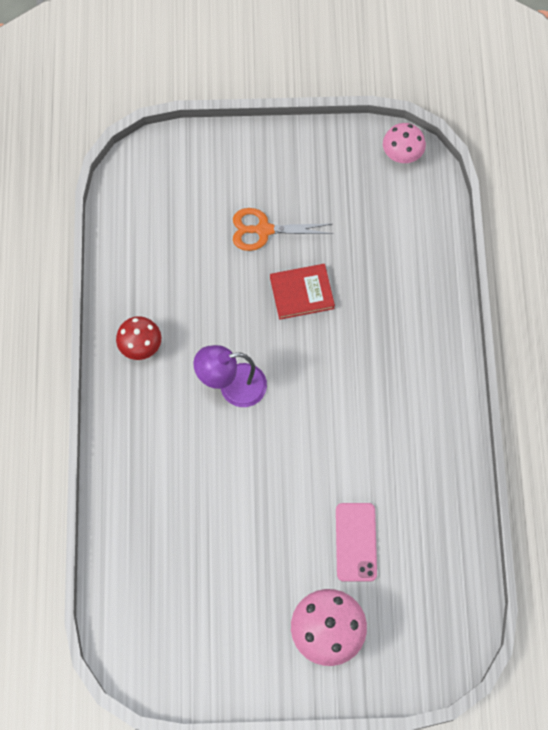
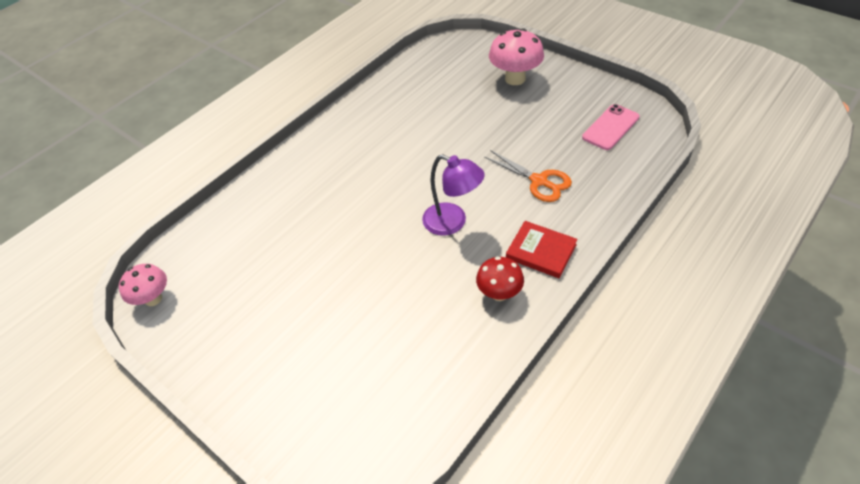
camera: 135 degrees left, 20 degrees down
(264, 230) = (315, 316): orange scissors -> orange scissors (538, 181)
(302, 293) = (339, 251): red book -> red book (541, 251)
(356, 542) = (457, 104): pink phone -> pink phone (610, 127)

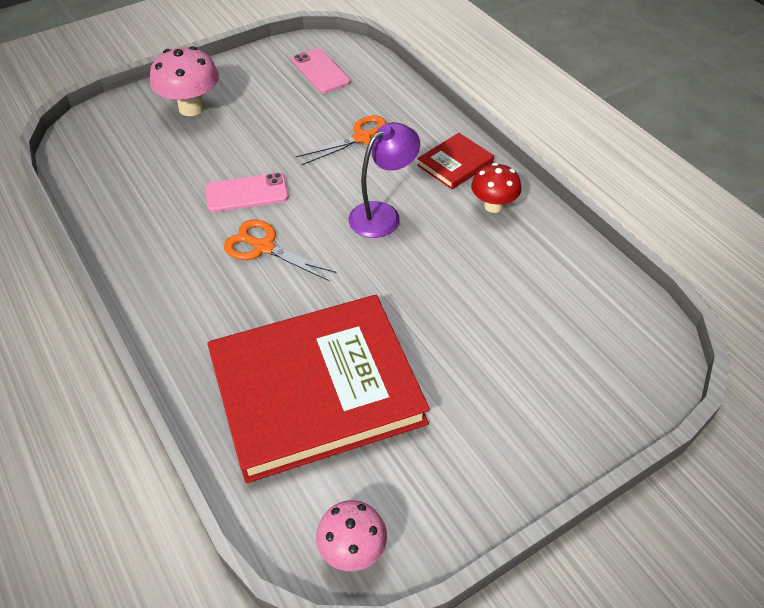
camera: 75 degrees left, 0 degrees up
(270, 240) = (316, 389): none -> red book
(388, 169) = (264, 247): none -> orange scissors
(438, 140) = (247, 193): none -> pink phone

